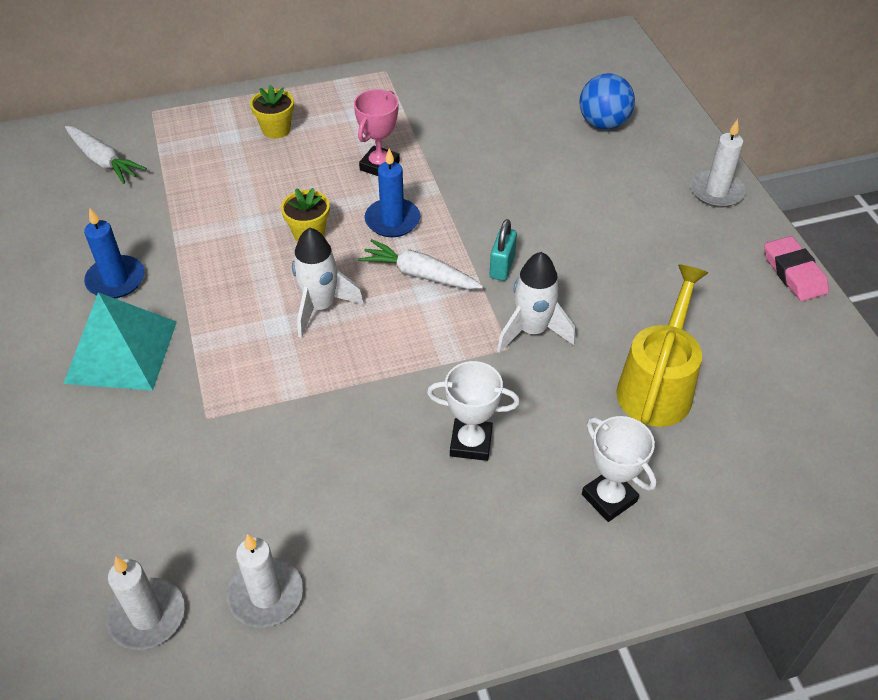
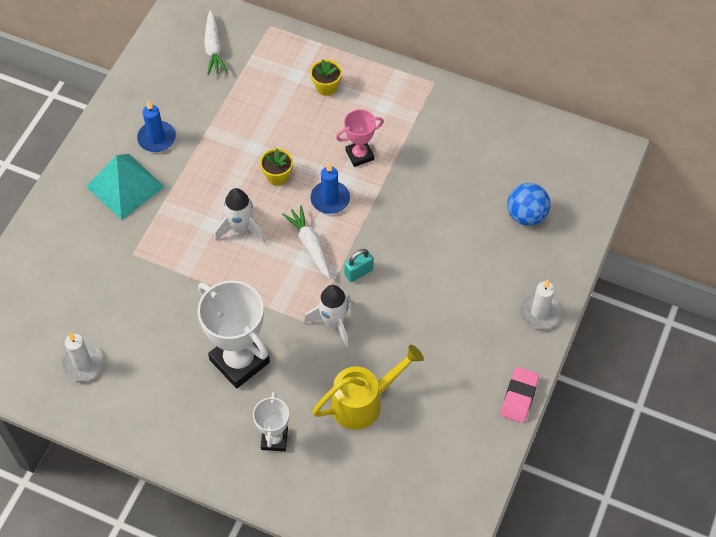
camera: 40 degrees right, 10 degrees up
(147, 616) = (29, 335): white candle -> none
(471, 443) = (239, 361): white trophy -> white trophy, size x1.81

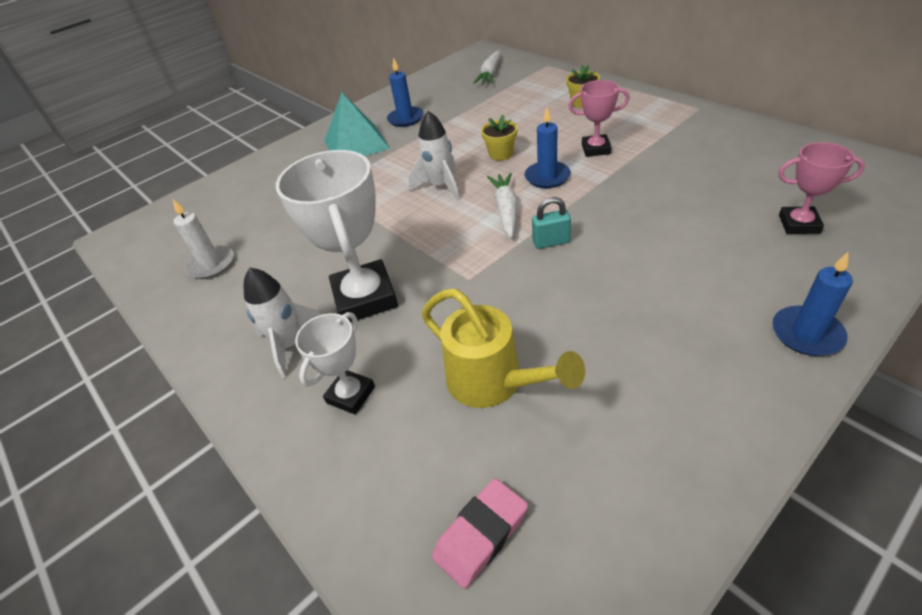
camera: 30 degrees right, 15 degrees down
(333, 323) = (496, 284): white rocket -> white rocket (290, 345)
(363, 402) = (493, 382): yellow watering can -> yellow watering can turned 45 degrees clockwise
(519, 397) = (752, 444): pink eraser -> pink eraser (481, 534)
(526, 215) = (799, 224): blue ball -> pink trophy
(539, 312) = (806, 334): white candle -> blue candle

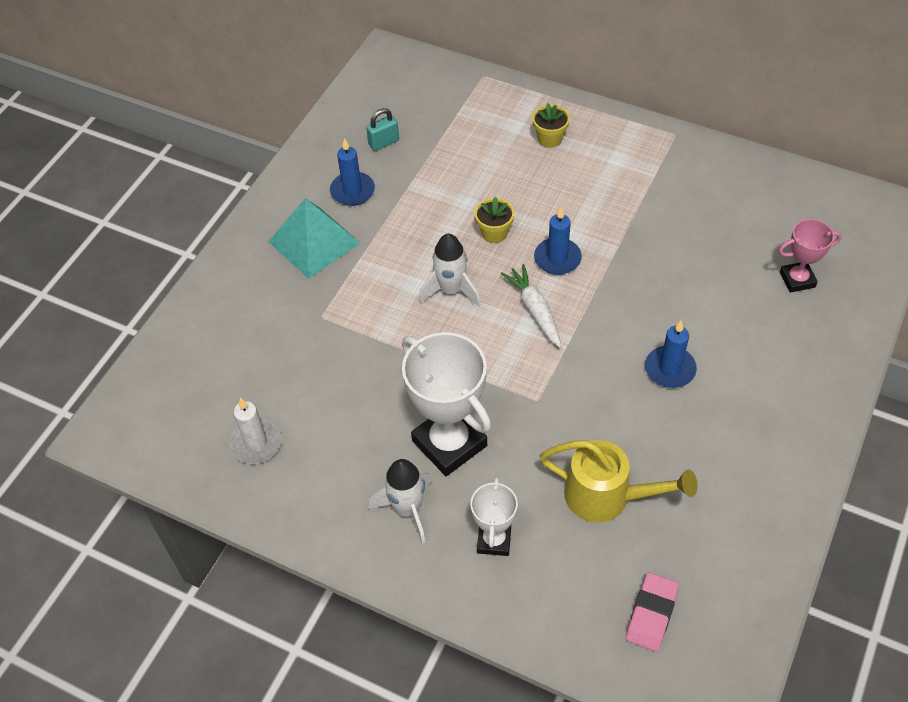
camera: 25 degrees left, 10 degrees up
(490, 74) = (419, 98): white carrot -> none
(551, 242) = (595, 342): turquoise padlock -> turquoise padlock (384, 143)
(595, 149) = (591, 211): pink trophy -> none
(806, 334) = (823, 392): blue candle -> blue candle (670, 369)

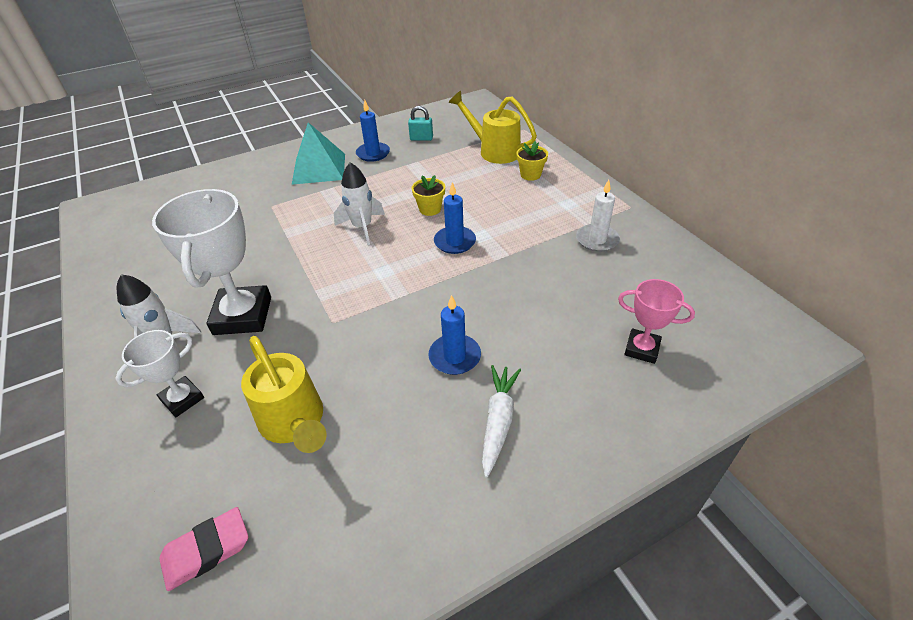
camera: 35 degrees right, 10 degrees down
(256, 443) = (146, 252): white candle -> white candle (597, 240)
(482, 123) = (494, 151): none -> yellow watering can
(534, 310) = (401, 265): white carrot -> white carrot (498, 421)

